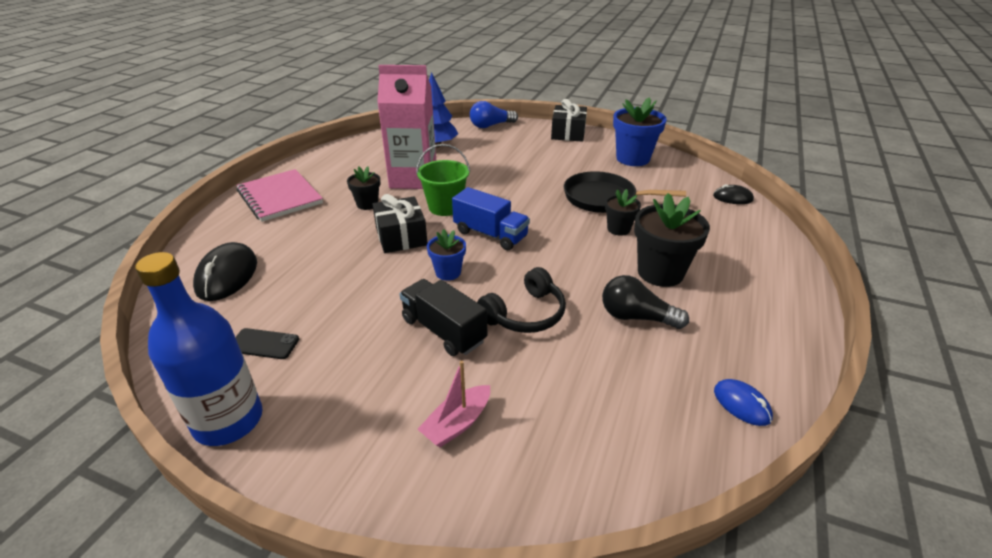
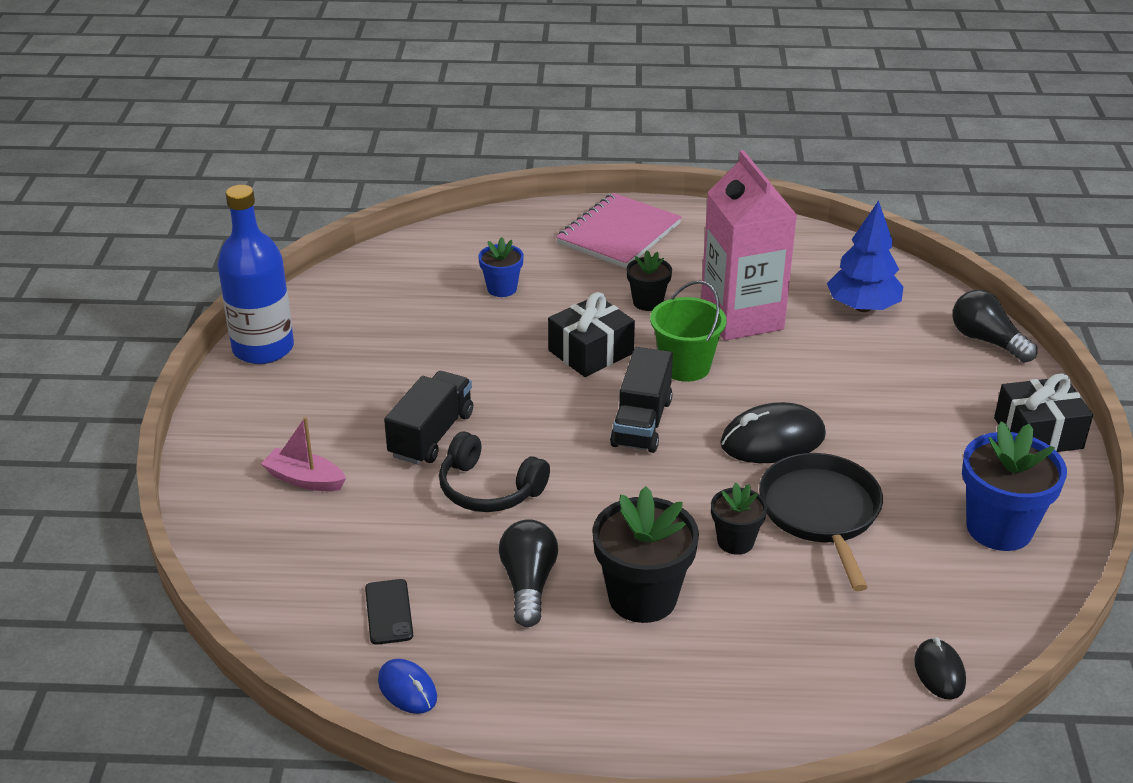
camera: 70 degrees right, 0 degrees up
(227, 276) = (449, 264): black mouse -> black mouse (772, 440)
(264, 344) = (360, 328): black phone -> black phone (388, 612)
(448, 272) = (537, 409): blue flower pot -> blue flower pot (502, 288)
(490, 234) = (641, 422): blue truck -> black truck
(491, 125) = (987, 341): blue light bulb -> black light bulb
(741, 404) = (407, 689): blue mouse -> blue mouse turned 75 degrees counterclockwise

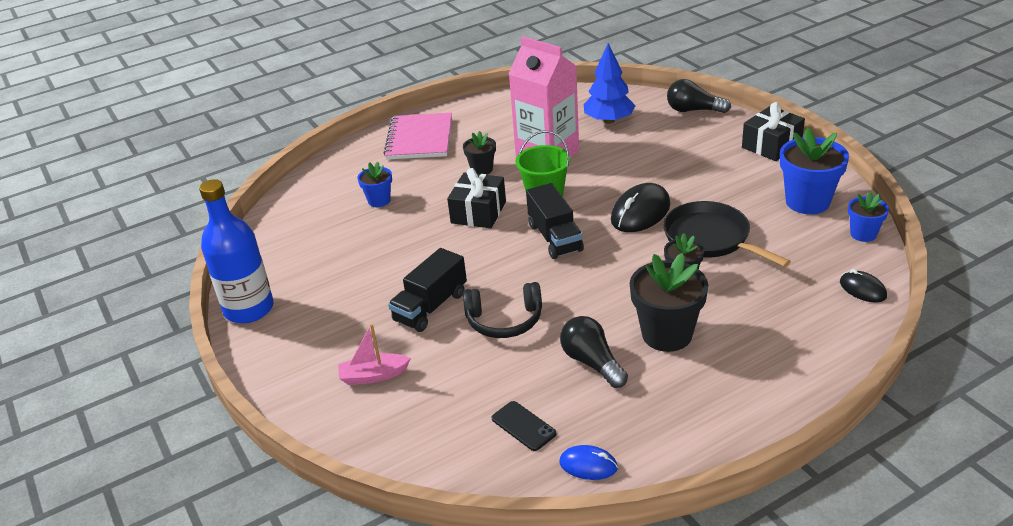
camera: 30 degrees left, 0 degrees up
(431, 435) = (430, 307): black truck -> black truck turned 135 degrees counterclockwise
(1024, 605) = (863, 234): none -> blue flower pot

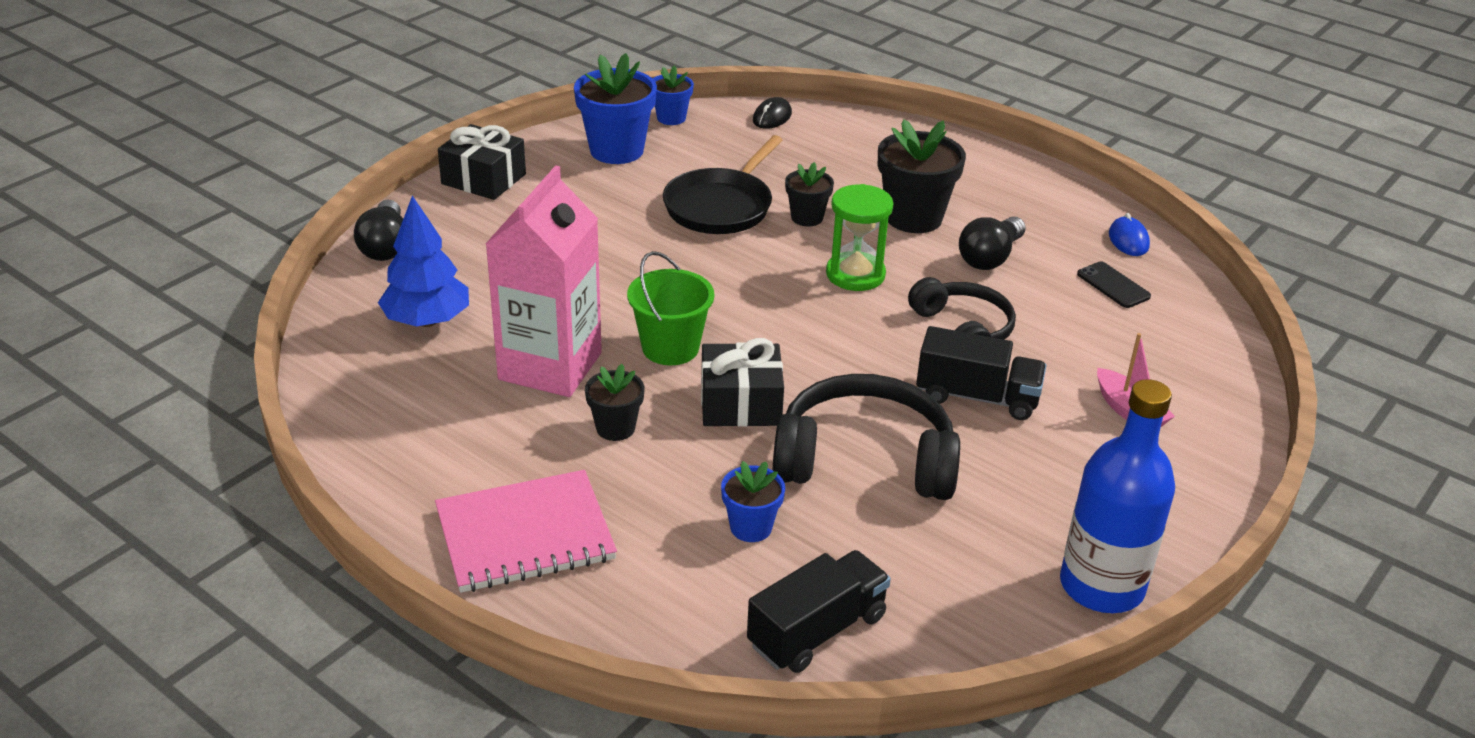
camera: 115 degrees left, 0 degrees up
(403, 247) = (865, 460): none -> black headphones
(523, 426) = (1113, 285): black phone -> black phone turned 60 degrees counterclockwise
(555, 238) = (773, 321): black truck -> black truck (817, 631)
(595, 285) = (855, 274): none -> green hourglass
(640, 212) = (684, 261): black mouse -> none

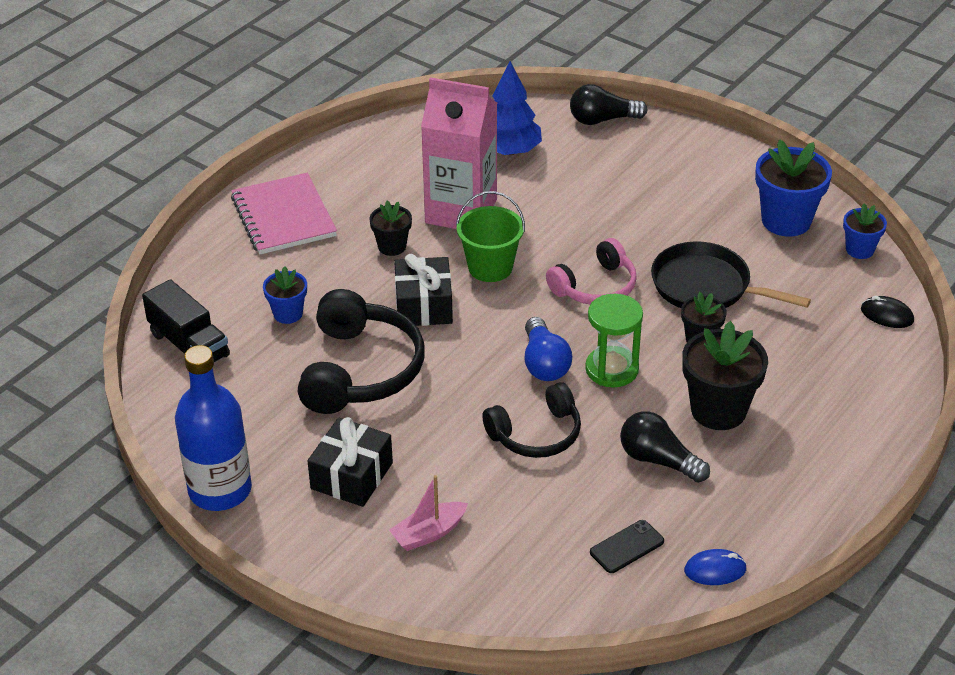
camera: 90 degrees right, 5 degrees up
(483, 179) = (714, 154): black gift -> black gift (351, 476)
(715, 275) = (595, 287): none -> pink headphones
(847, 318) = (544, 363): none -> blue light bulb
(977, 397) = (441, 437): black truck -> none

